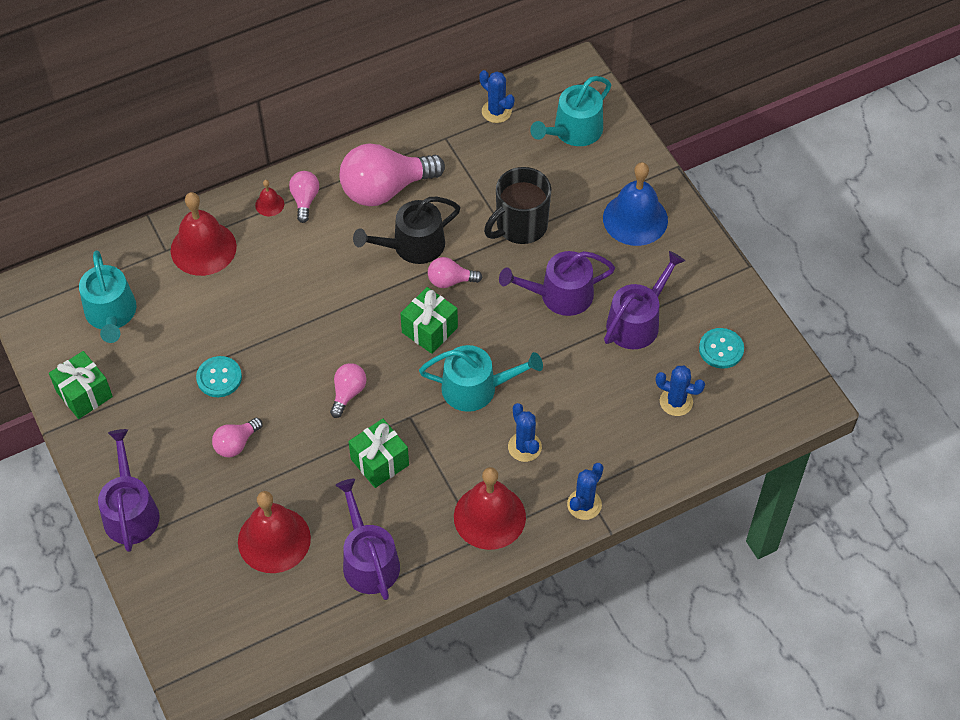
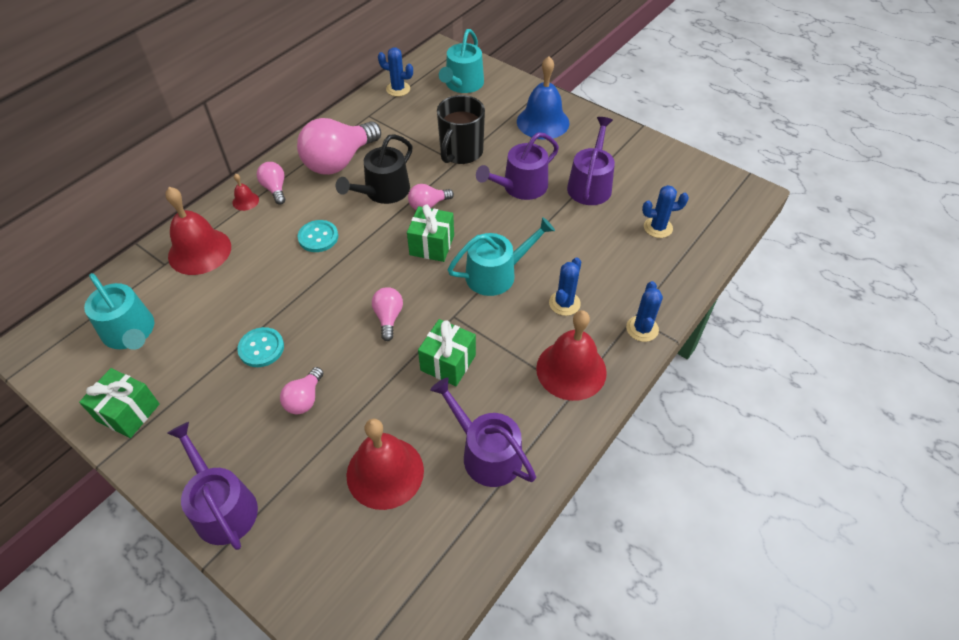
camera: 25 degrees left, 5 degrees down
(524, 447) = (564, 303): blue cactus -> blue cactus turned 75 degrees clockwise
(721, 349) = (663, 182): turquoise button -> turquoise button (318, 237)

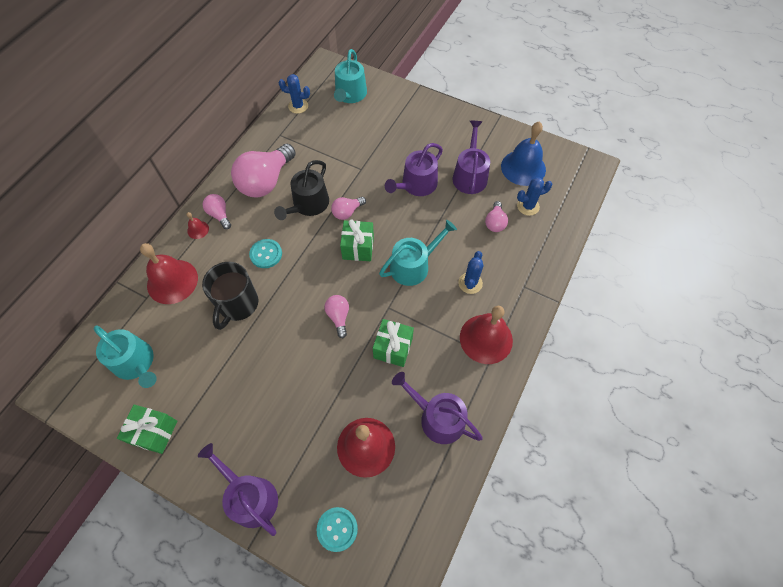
camera: 10 degrees left, 10 degrees up
(261, 348) = (245, 359): turquoise button -> turquoise button (337, 529)
(304, 399) = (290, 397): pink light bulb -> pink light bulb (495, 223)
(461, 152) = (362, 159): black mug -> black mug (238, 304)
(543, 122) = (422, 122): blue bell -> blue bell (523, 167)
(642, 329) = (531, 295): blue cactus -> none

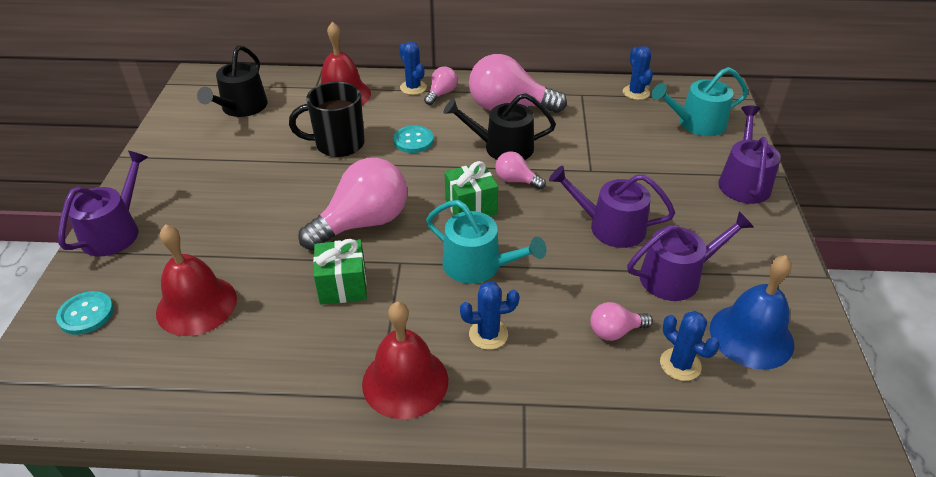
camera: 65 degrees right, 20 degrees down
(136, 363) = (241, 108): turquoise watering can -> black watering can
(154, 432) = (171, 144): green gift -> none
(198, 230) = (413, 88): red bell -> blue cactus
(338, 317) = (363, 223): pink light bulb -> pink light bulb, size x2.06
(437, 417) = (258, 363): purple watering can -> purple watering can (743, 181)

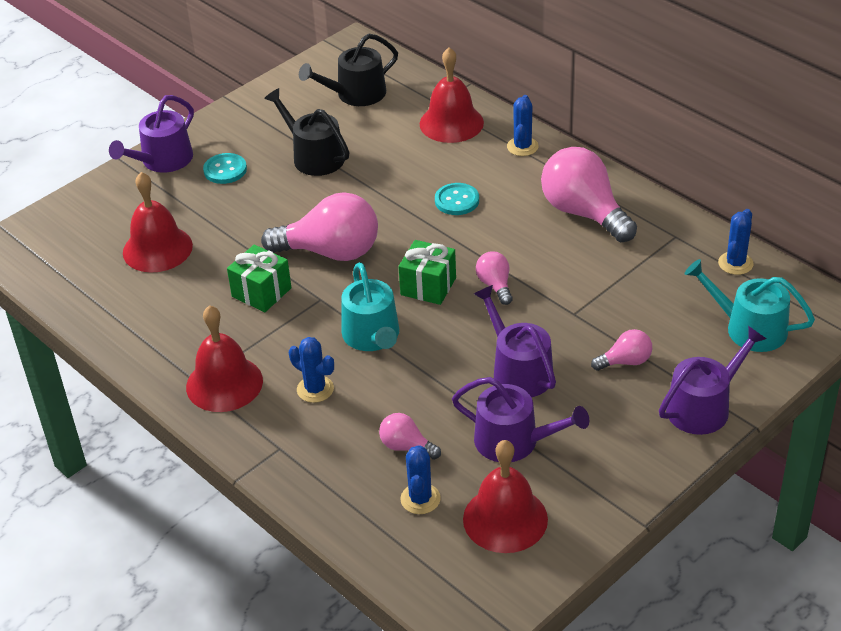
camera: 45 degrees right, 0 degrees up
(86, 314) = (90, 215): turquoise button -> turquoise button (225, 170)
(115, 231) = (162, 161): purple watering can -> purple watering can turned 150 degrees clockwise
(338, 144) = (392, 171): black mug -> none
(441, 94) = (540, 166): pink light bulb -> pink light bulb (625, 361)
(502, 147) = (524, 248): black watering can -> black watering can (313, 156)
(751, 336) = (505, 519): blue bell -> red bell

